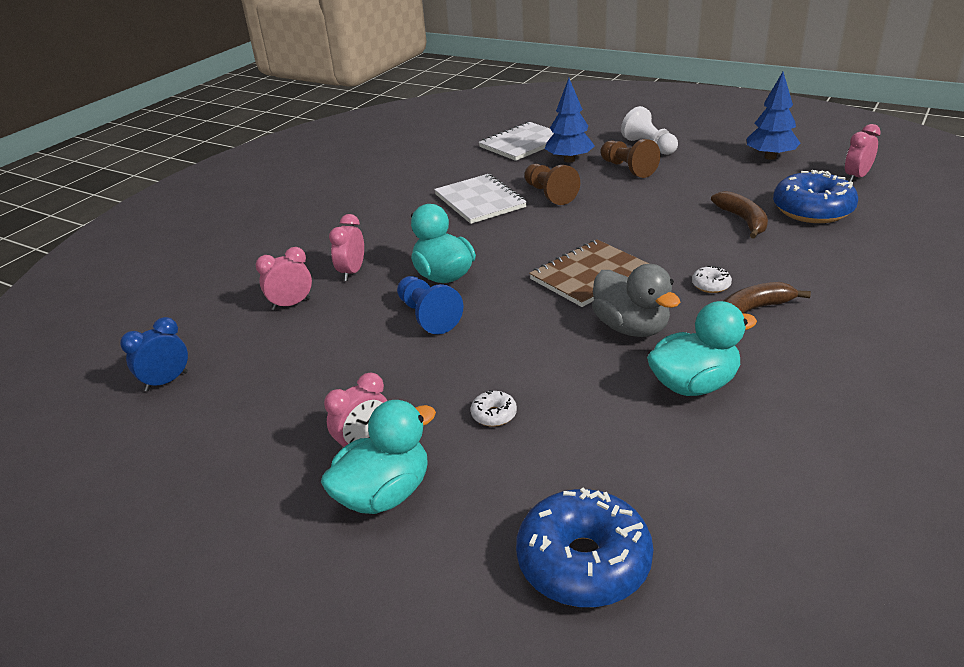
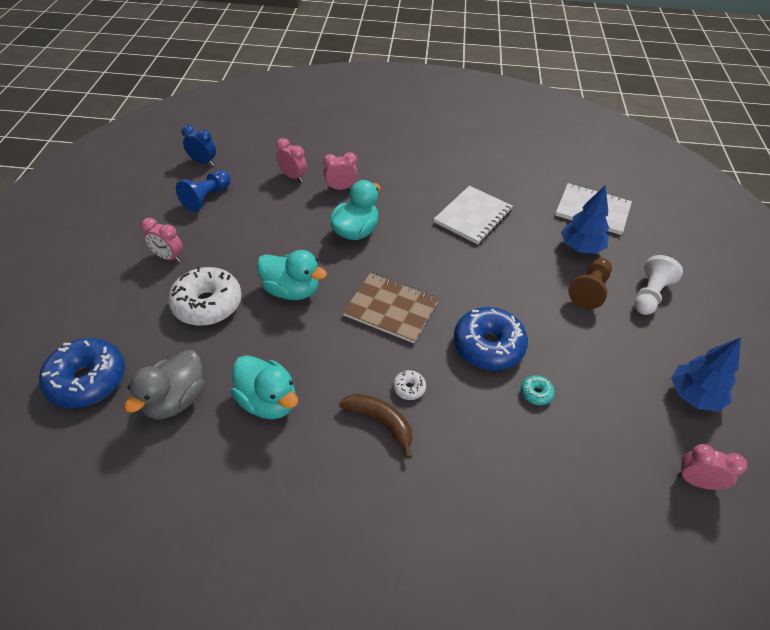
camera: 60 degrees right, 15 degrees up
(384, 494) = (128, 280): turquoise duck -> turquoise duck (292, 290)
(428, 316) = (303, 240): blue pawn -> blue pawn (207, 198)
(494, 415) = (207, 304): white donut -> white donut, size x2.34
(549, 194) = (508, 252): brown pawn -> none
(631, 328) = (328, 350): grey duck -> grey duck (175, 400)
(743, 220) = (536, 393): brown banana -> turquoise donut
(812, 210) = (590, 447): blue donut -> blue donut (488, 346)

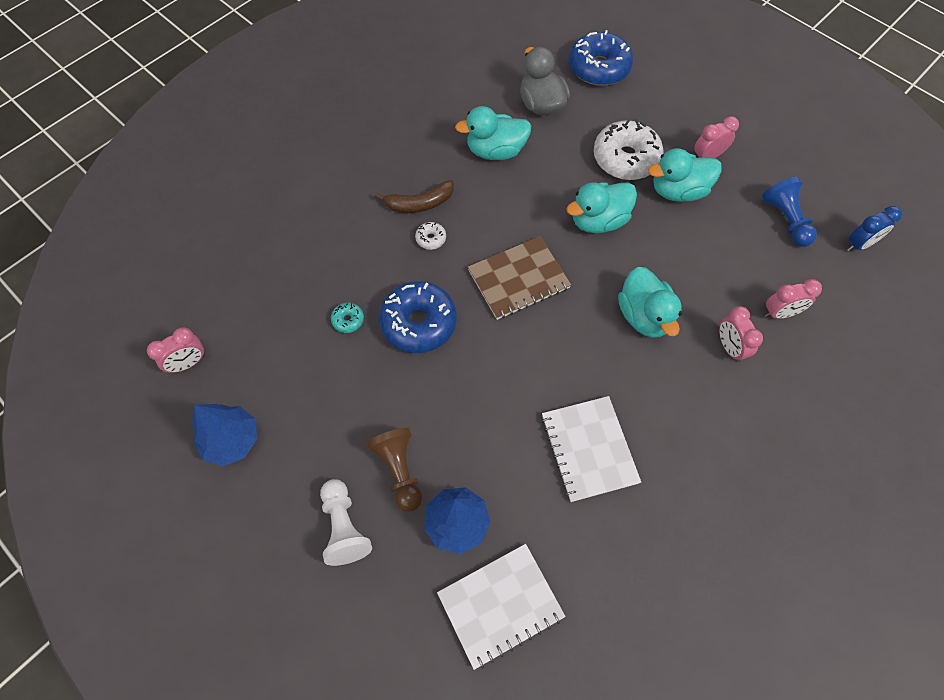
camera: 130 degrees right, 15 degrees up
(221, 259) = (678, 191): none -> turquoise duck
(341, 188) = (729, 347): pink clock -> pink clock turned 135 degrees clockwise

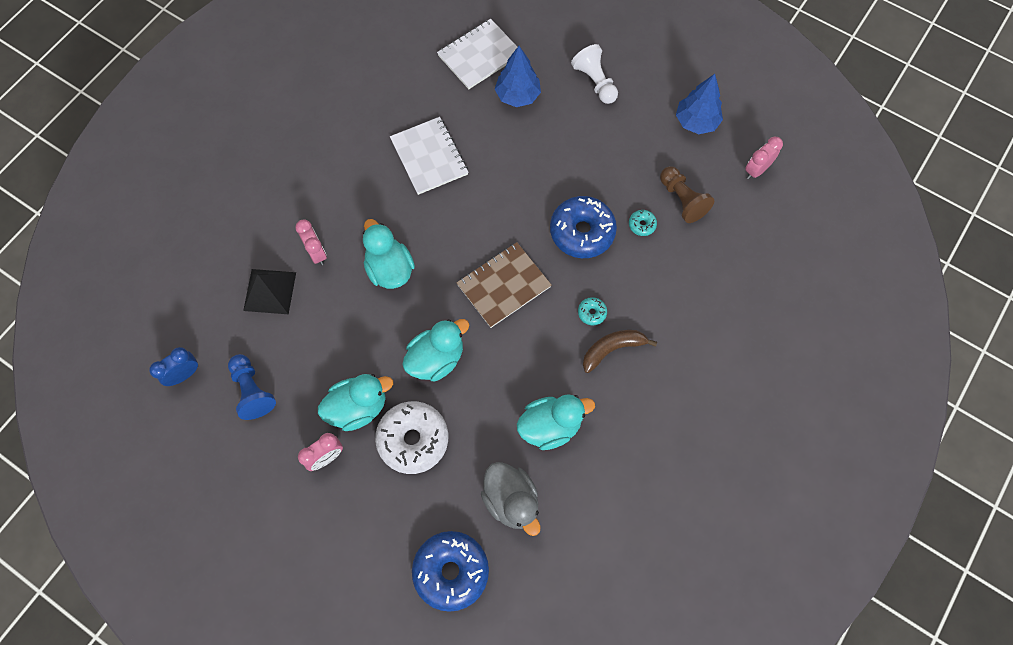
camera: 170 degrees right, 5 degrees up
(399, 470) = (567, 121): brown pawn -> brown pawn (682, 200)
(431, 239) = (592, 313): white donut -> turquoise donut
(780, 313) = (270, 291): pink clock -> black pyramid

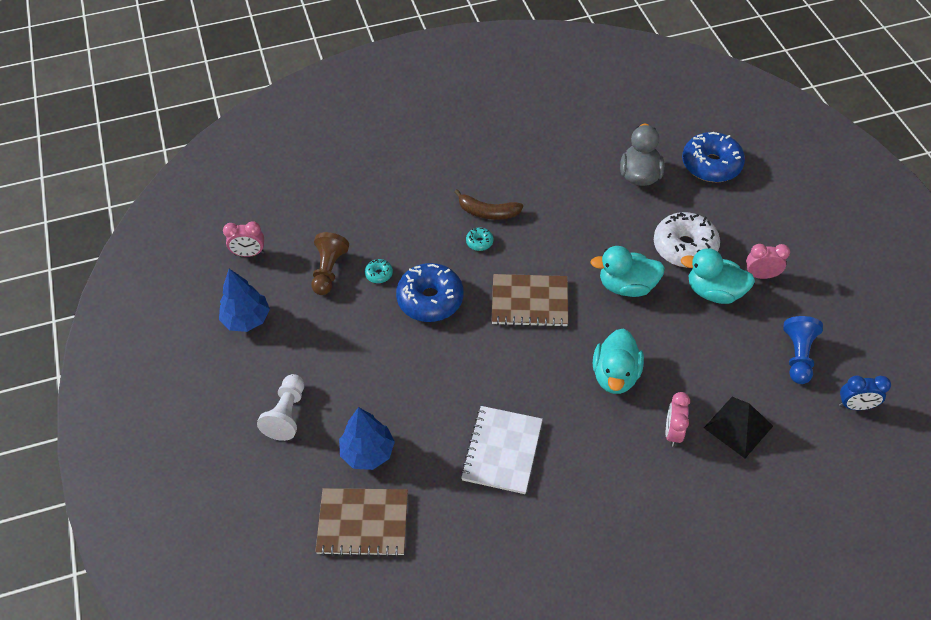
camera: 140 degrees left, 15 degrees down
(479, 55) = (363, 523): white notebook -> brown notebook
(550, 426) = (576, 197): turquoise duck -> none

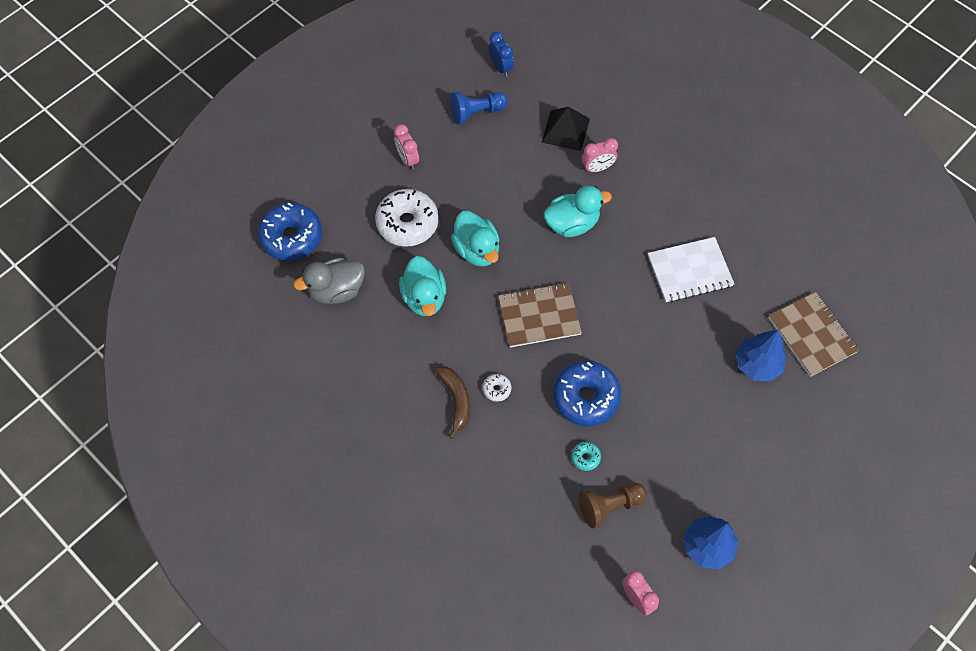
camera: 120 degrees left, 10 degrees up
(287, 414) = (769, 447): white pawn -> none
(479, 242) = (496, 389): turquoise donut -> white donut
(529, 302) = (539, 316): brown notebook -> brown notebook turned 75 degrees counterclockwise
(714, 292) = (445, 186): turquoise duck -> turquoise duck (424, 297)

